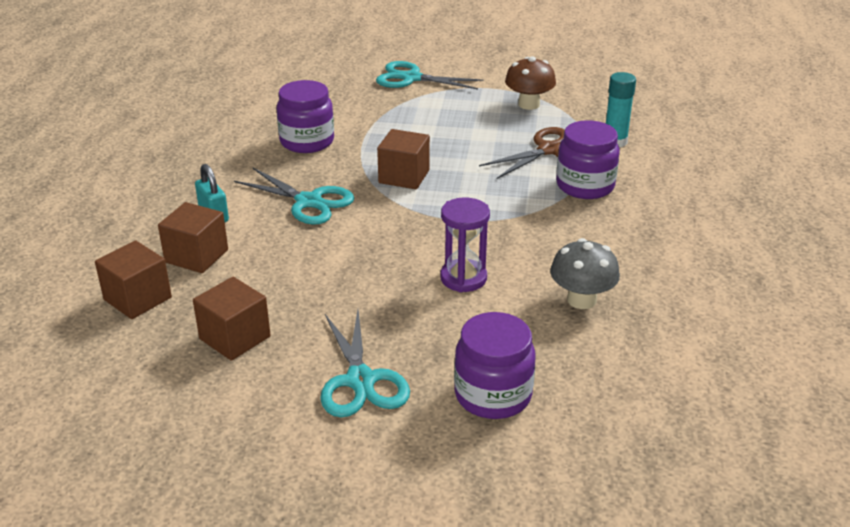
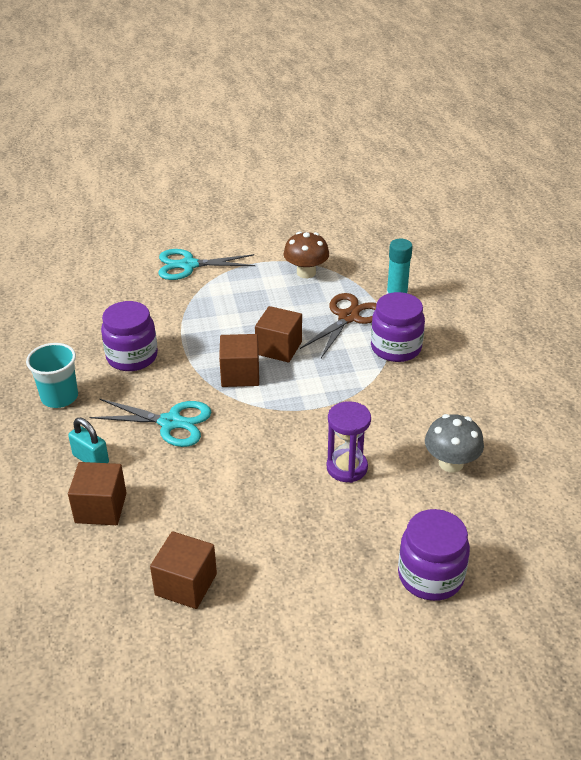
camera: 20 degrees left, 5 degrees up
(137, 298) = (72, 569): brown cube -> brown cube (279, 348)
(218, 160) = (59, 397): none -> turquoise cup
(360, 380) = (318, 595): turquoise scissors -> none

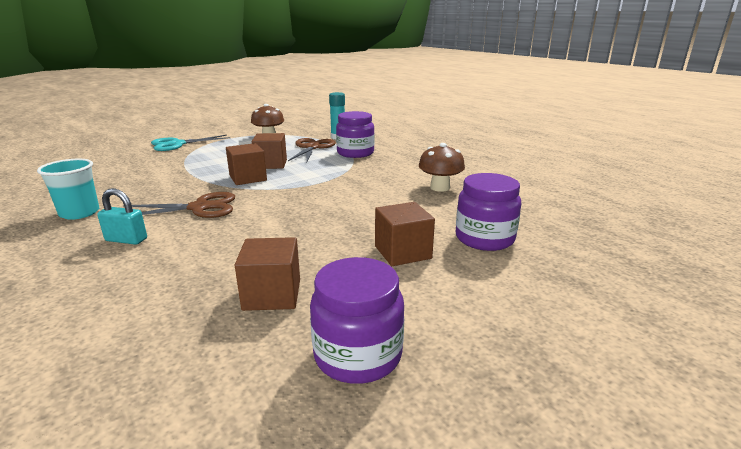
camera: 25 degrees left, 15 degrees down
(101, 508) = (149, 266): brown cube -> brown cube (402, 252)
(132, 357) = (147, 184): purple jar -> purple jar (358, 355)
(170, 422) = (200, 208): turquoise scissors -> brown scissors
(347, 467) = (367, 202): purple hourglass -> none
(451, 463) = (440, 187): grey mushroom -> brown mushroom

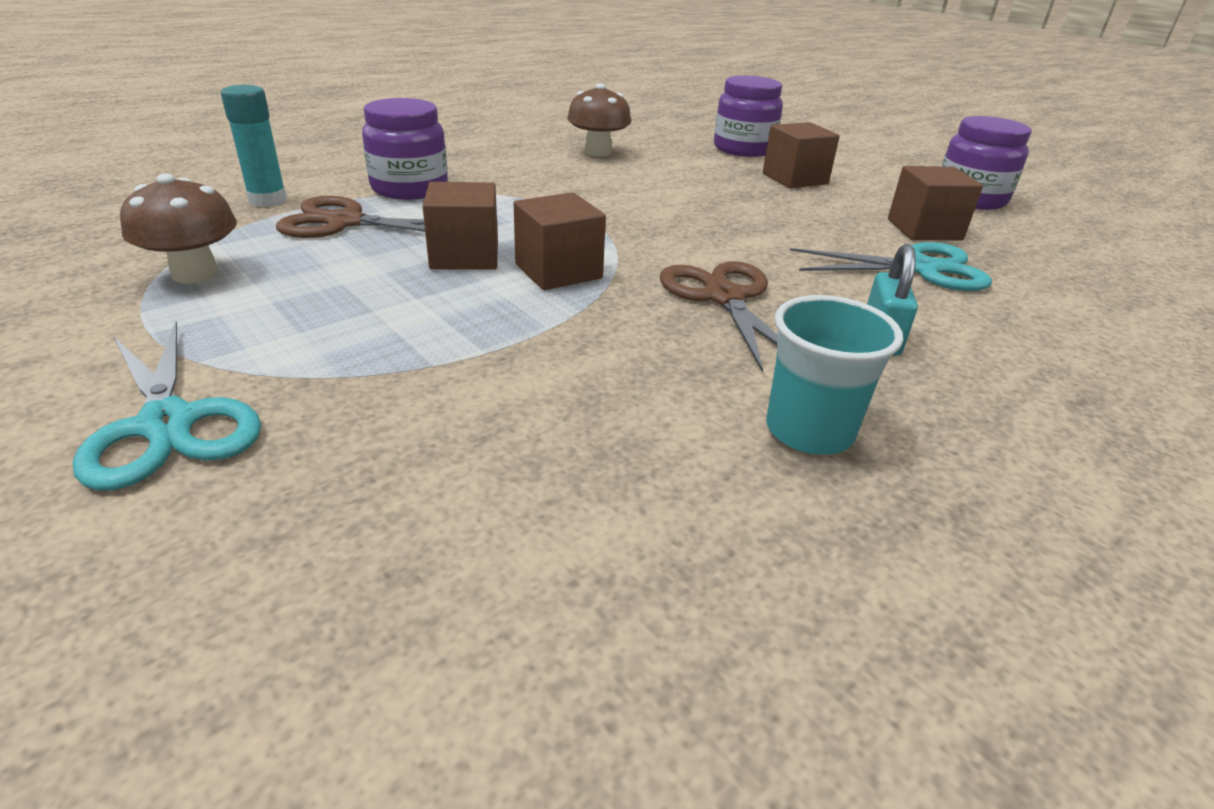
camera: 95 degrees left, 10 degrees up
(199, 273) = (919, 268): none -> turquoise scissors

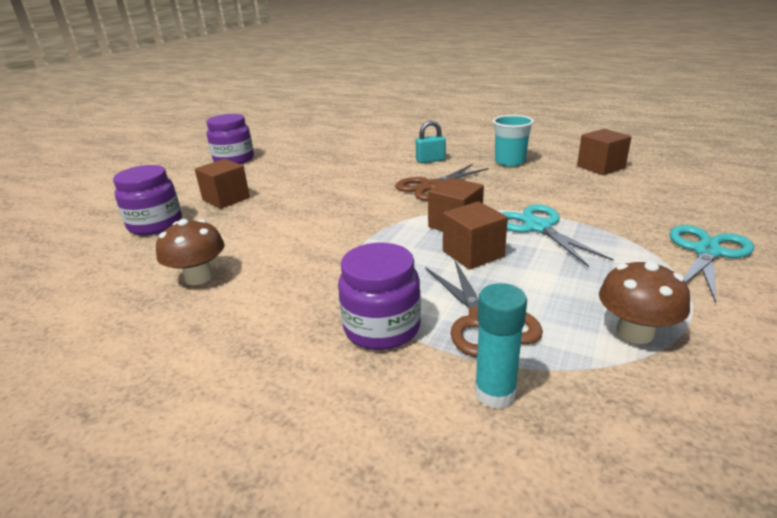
camera: 110 degrees left, 5 degrees down
(919, 268) = (350, 161): turquoise scissors -> turquoise scissors (538, 227)
(924, 229) = (295, 164): brown cube -> brown cube (600, 167)

